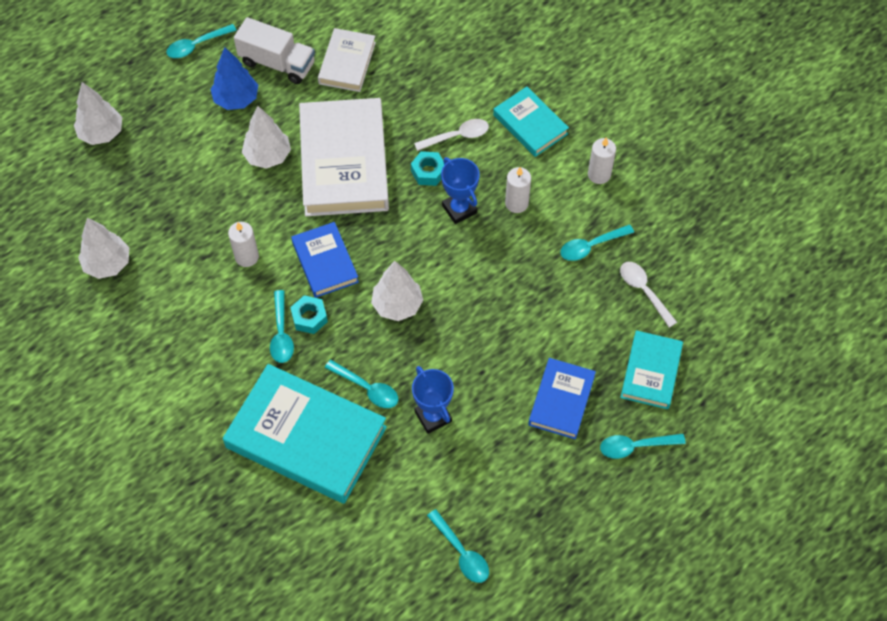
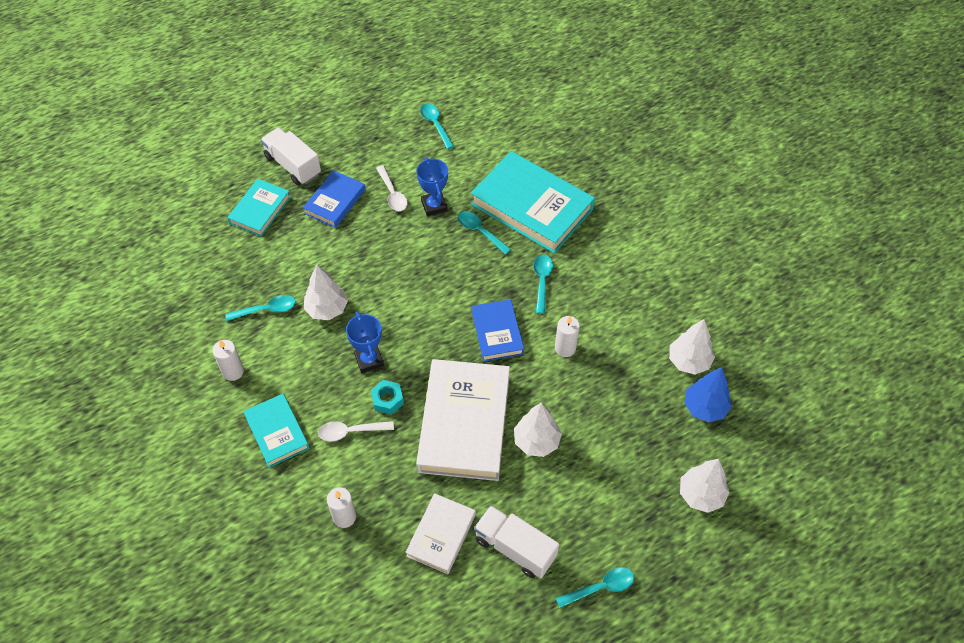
camera: 170 degrees left, 5 degrees down
(236, 99) = (562, 511): blue tree -> blue tree (705, 408)
(309, 318) = (517, 290): turquoise nut -> none
(397, 305) = (443, 288): white tree -> white tree (327, 309)
(516, 203) = (316, 357): white candle -> white candle (344, 517)
(635, 446) = (293, 165): turquoise spoon -> white truck
(644, 291) = (238, 267): white spoon -> white spoon (392, 194)

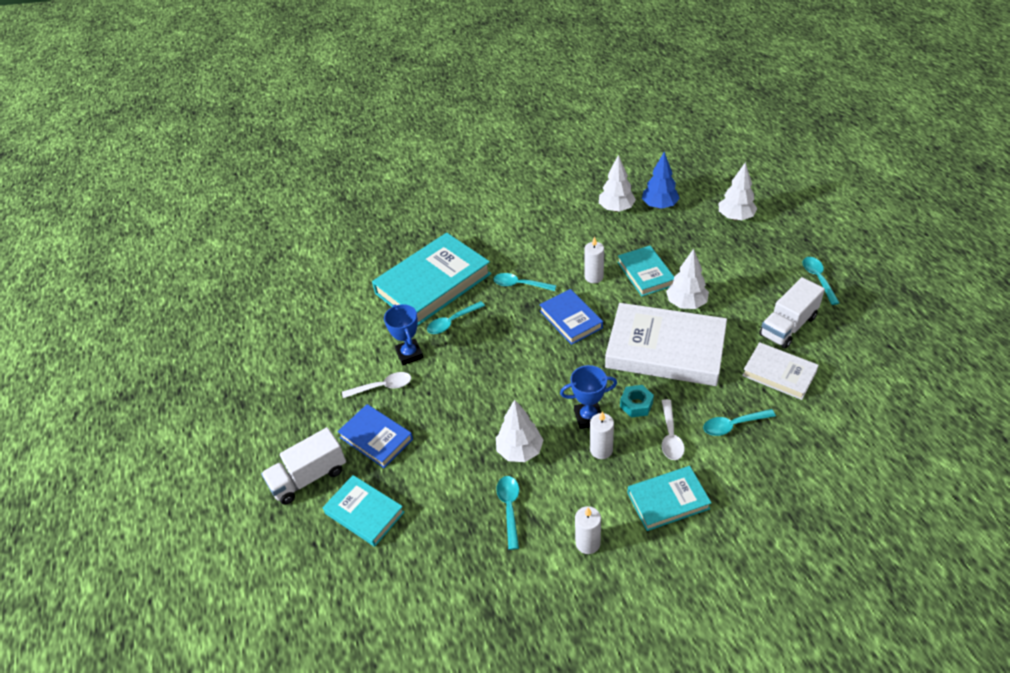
camera: 75 degrees left, 10 degrees down
(344, 517) = (764, 445): white candle -> white candle (601, 450)
(434, 206) = (409, 354): blue trophy -> blue trophy turned 75 degrees clockwise
(435, 125) = (302, 346): turquoise spoon -> turquoise spoon (733, 425)
(497, 332) = (570, 319): blue book -> blue book turned 60 degrees clockwise
(578, 398) = (645, 274): none -> turquoise book

